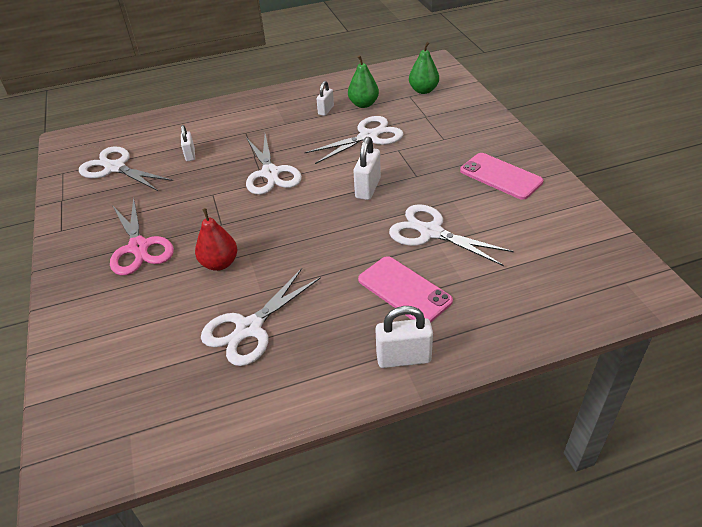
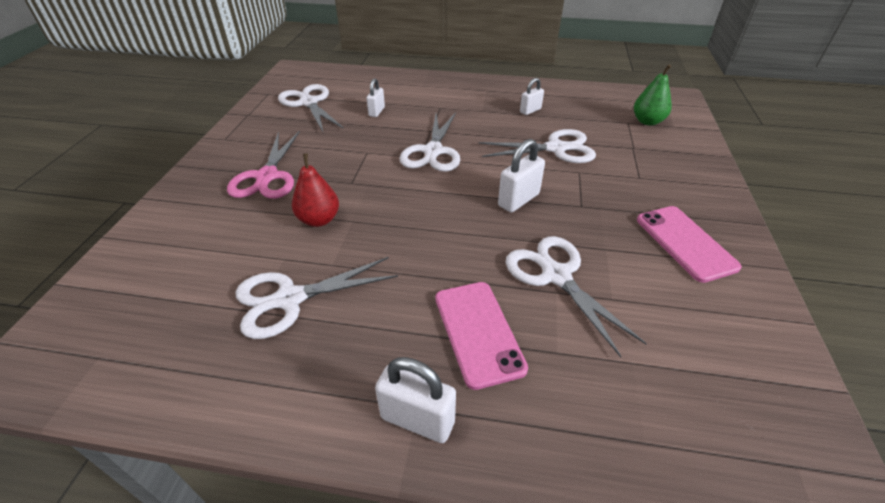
camera: 25 degrees right, 0 degrees up
(363, 104) = (573, 116): green pear -> none

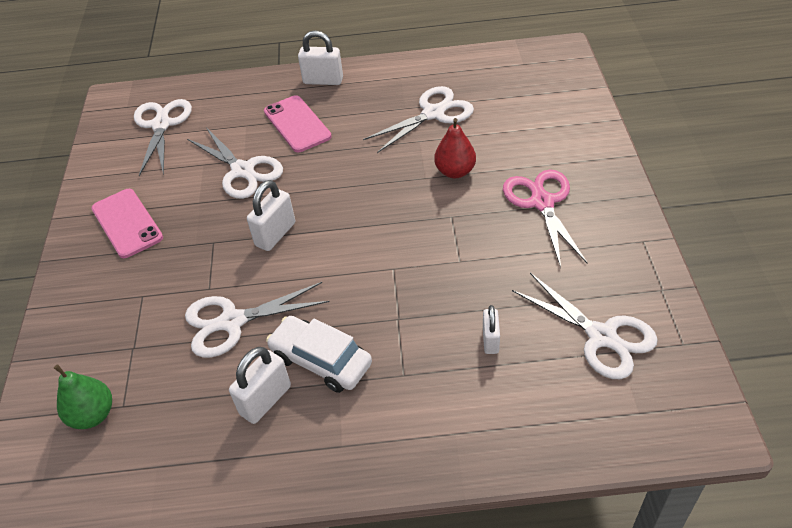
camera: 170 degrees right, 5 degrees up
(433, 151) = (382, 280): white scissors -> white scissors (161, 125)
(491, 120) = (321, 361): none -> white car
(530, 110) = (265, 400): white padlock -> white padlock, size x1.58

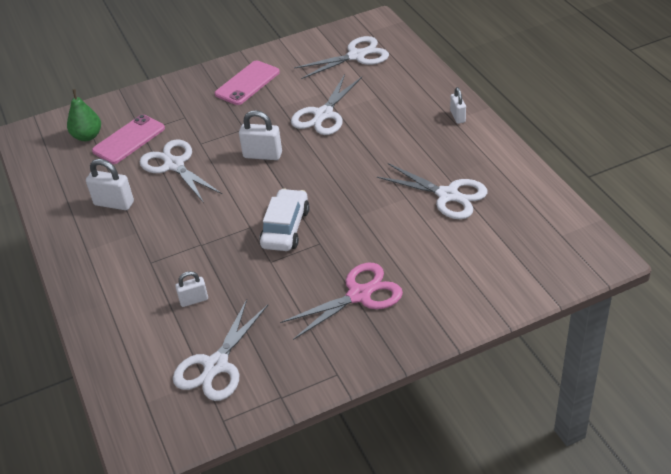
camera: 70 degrees right, 5 degrees down
(297, 124) = (392, 122): pink phone -> pink phone (129, 139)
(321, 361) = (152, 218): white car -> white car (285, 228)
(323, 81) = (457, 116): white padlock -> white padlock, size x0.63
(455, 171) = (375, 230): red pear -> none

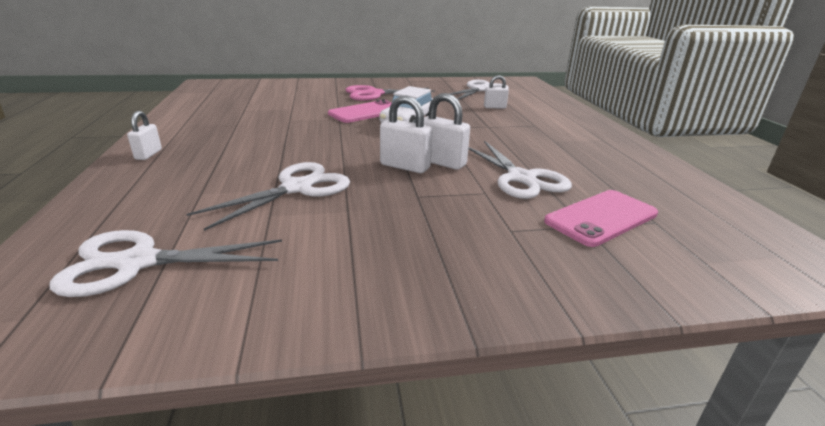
camera: 170 degrees left, 15 degrees down
(87, 136) = (682, 237): green pear -> none
(114, 203) = (589, 161): white padlock -> white padlock (442, 162)
(247, 83) = (382, 261): pink phone -> pink phone (366, 112)
(448, 195) = (254, 115): white scissors -> none

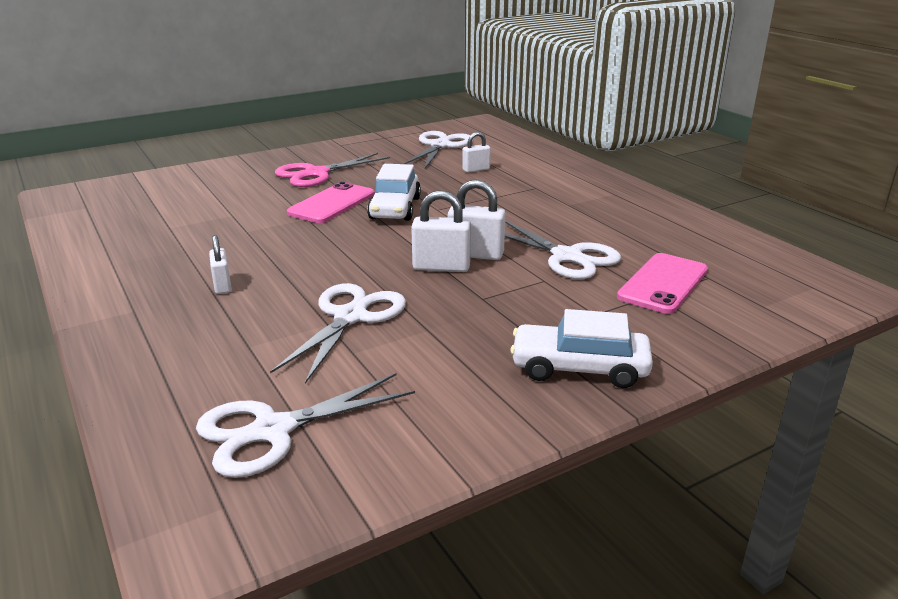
camera: 20 degrees left, 0 degrees up
(148, 154) = (122, 314): white padlock -> white padlock (222, 285)
(454, 277) = (579, 368): none -> white car

